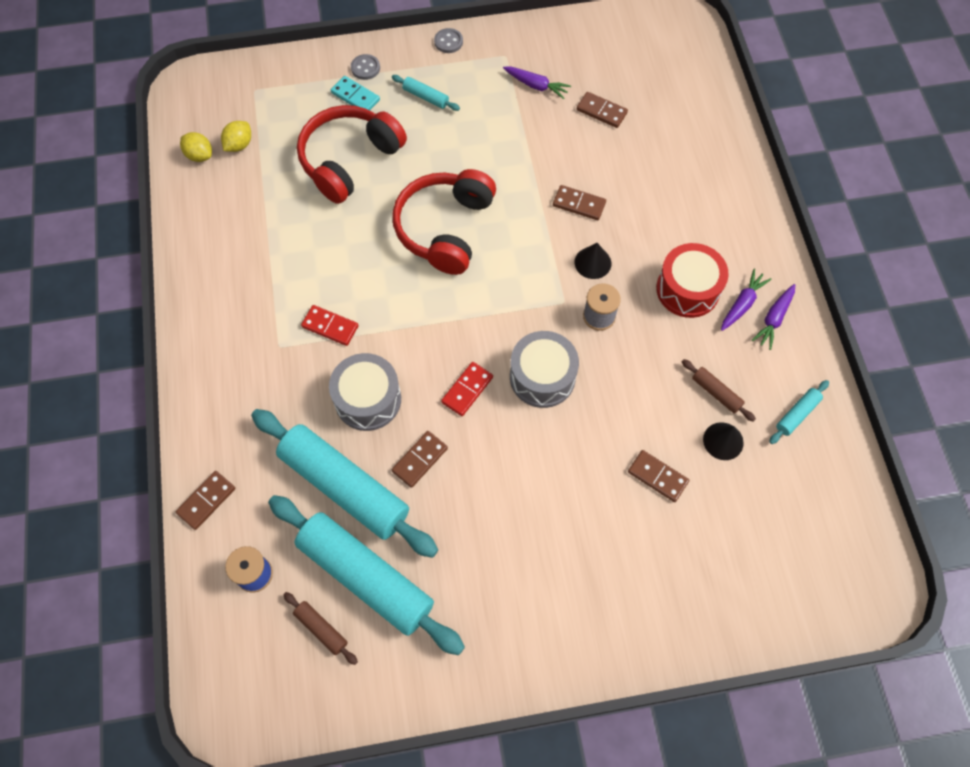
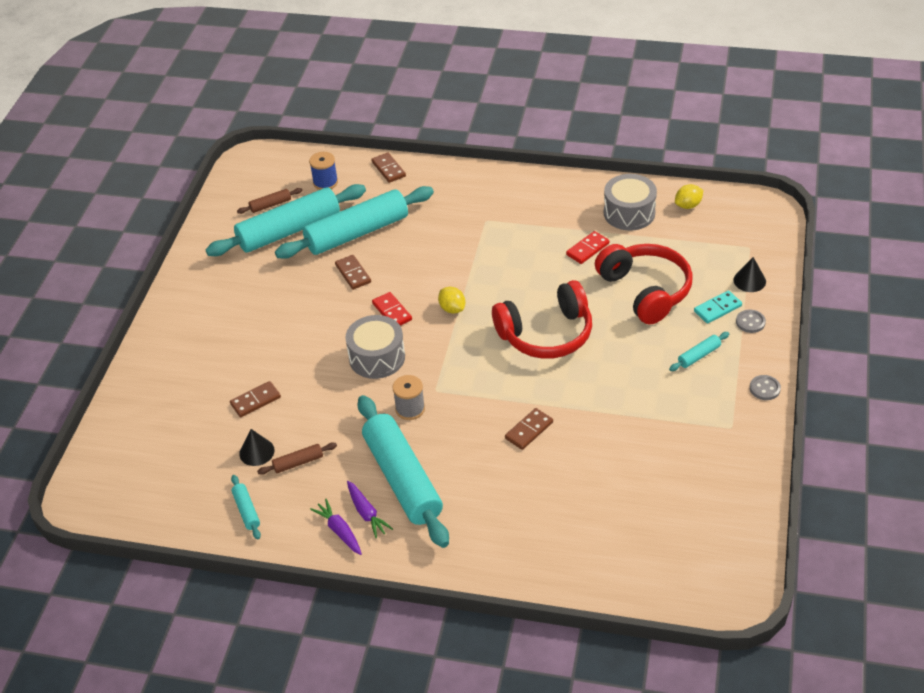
camera: 115 degrees right, 20 degrees down
(239, 145) = (690, 229): yellow lemon -> yellow lemon (452, 309)
(330, 326) = (488, 249): red domino -> red domino (587, 249)
(368, 399) = (416, 257): grey drum -> grey drum (629, 213)
(445, 228) = (546, 334): red headphones -> red headphones turned 120 degrees clockwise
(536, 85) = (683, 440): purple carrot -> none
(592, 262) = (463, 421): black cone -> black cone (749, 280)
(601, 111) = (630, 481): brown domino -> none
(687, 289) = (402, 479): red drum -> turquoise rolling pin

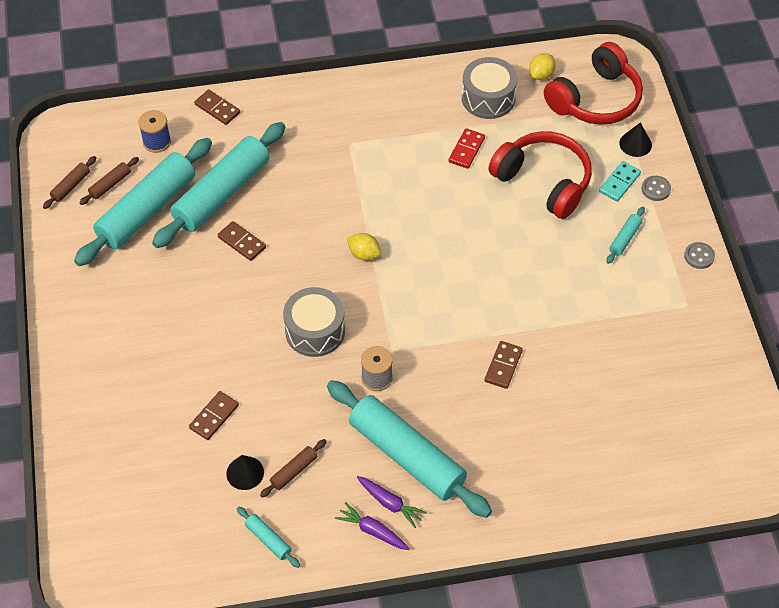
camera: 25 degrees left, 10 degrees up
(239, 199) = (71, 186): none -> brown rolling pin
(392, 312) = (304, 275): red domino -> none
(546, 334) = (471, 256): red headphones -> red headphones (595, 99)

